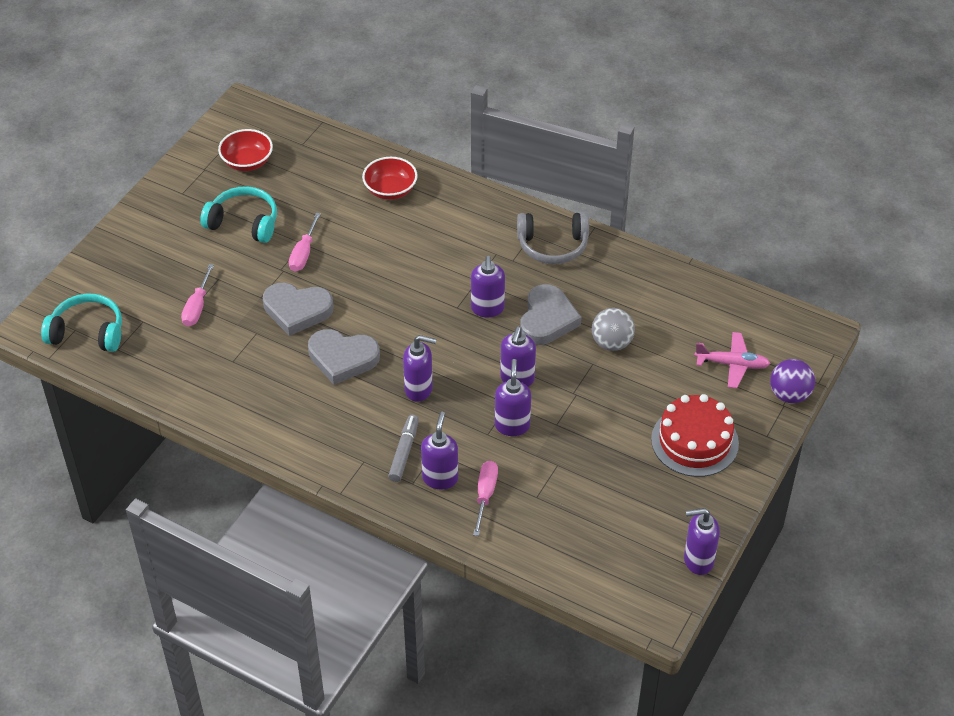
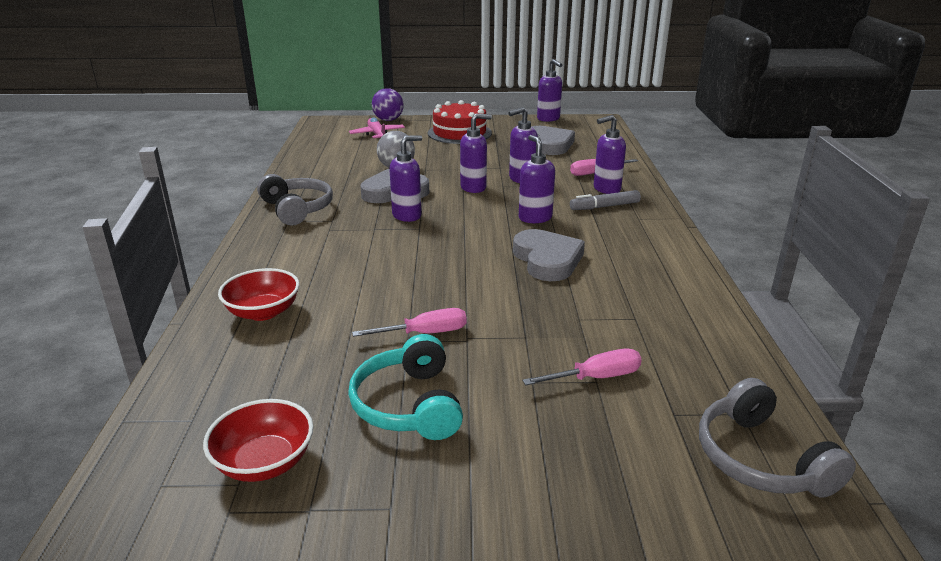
camera: 120 degrees left, 20 degrees down
(87, 332) = (760, 459): turquoise headphones -> grey headphones
(297, 310) = (517, 305): grey heart -> grey heart (549, 144)

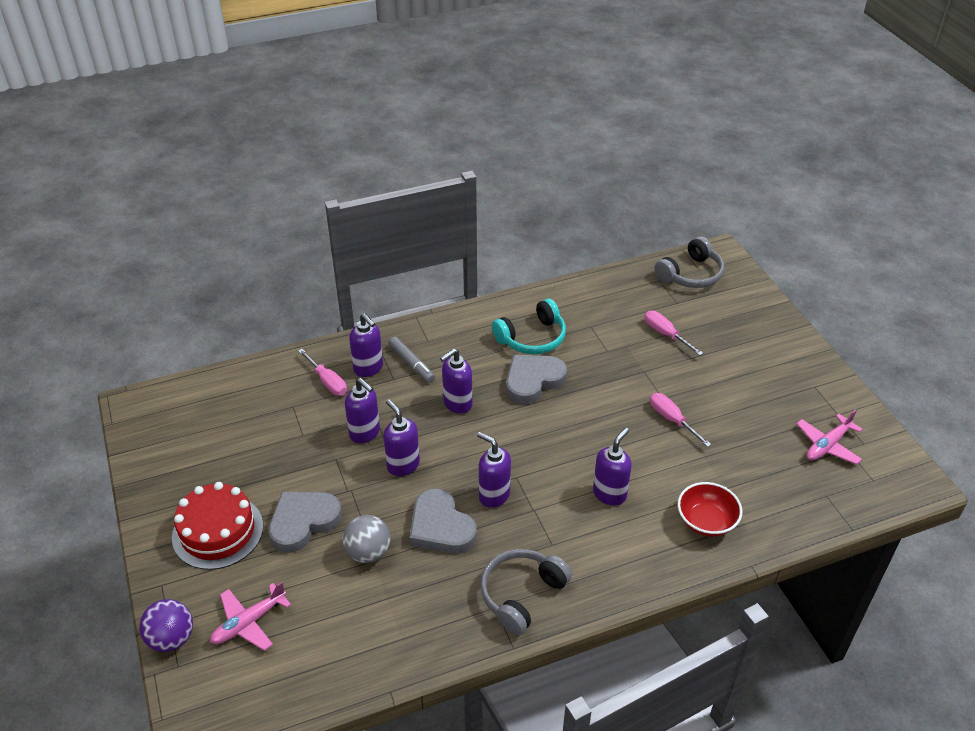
camera: 110 degrees left, 15 degrees up
(264, 462) = (827, 445): red bowl -> pink plane
(409, 405) = (743, 404): turquoise headphones -> turquoise headphones (532, 338)
(548, 119) = (136, 454): purple soap dispenser -> purple soap dispenser (609, 494)
(549, 144) = (244, 433): grey heart -> grey heart (303, 522)

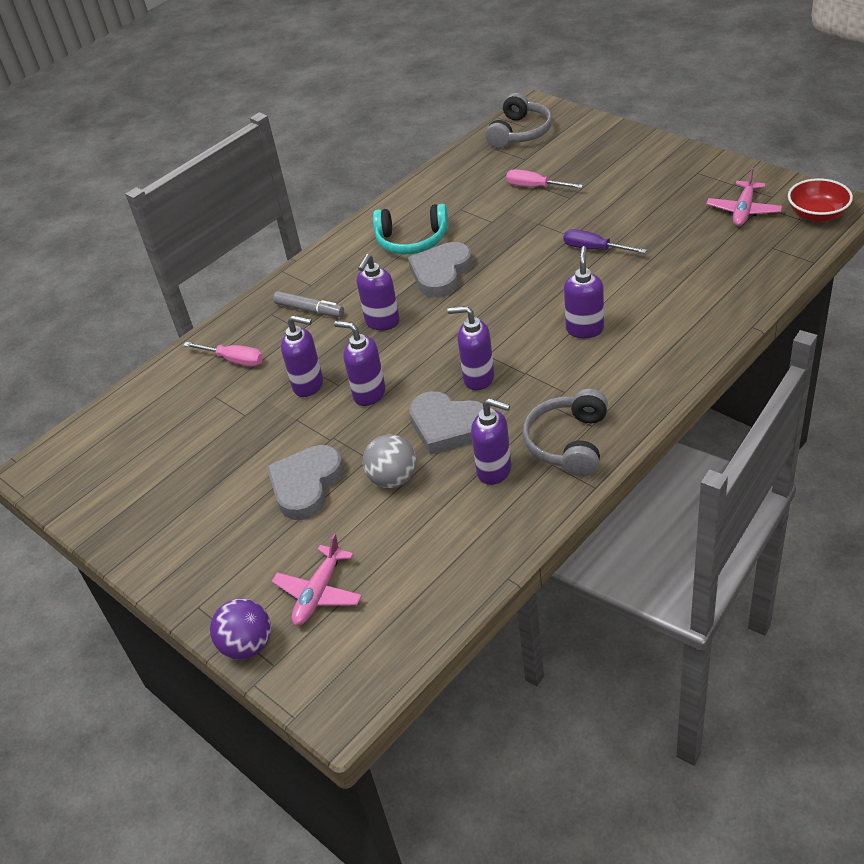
camera: 20 degrees left, 0 degrees up
(218, 531) = (221, 534): red cake -> none
(368, 368) = (268, 332): purple soap dispenser -> purple soap dispenser (495, 471)
(532, 338) = (412, 240): turquoise headphones -> turquoise headphones turned 60 degrees clockwise
(671, 419) = (593, 249): pink screwdriver -> purple screwdriver
(706, 521) = (687, 311): red bowl -> red bowl (817, 215)

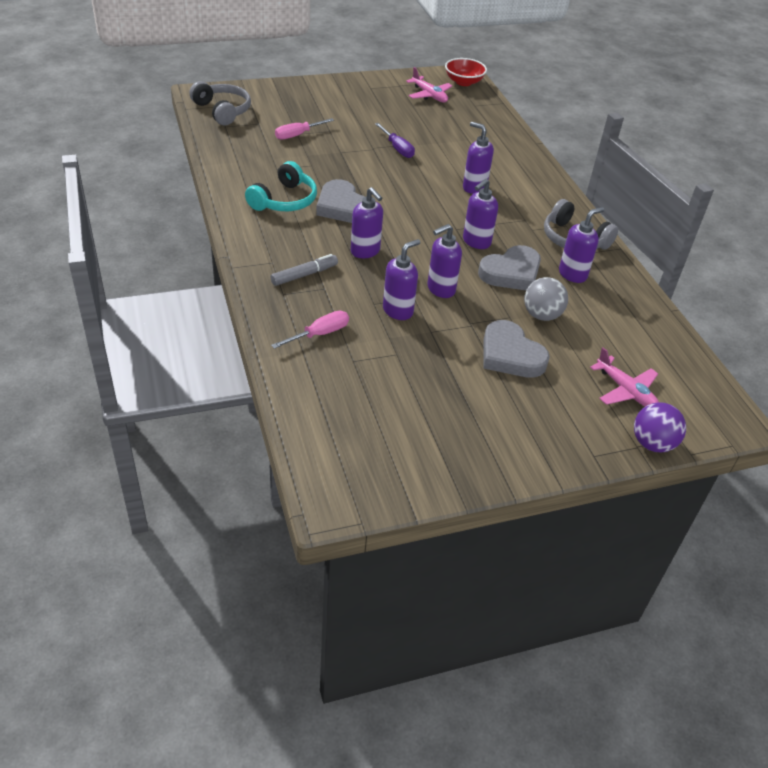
camera: 70 degrees left, 0 degrees up
(593, 249) = (397, 149): purple screwdriver -> purple screwdriver turned 90 degrees counterclockwise

